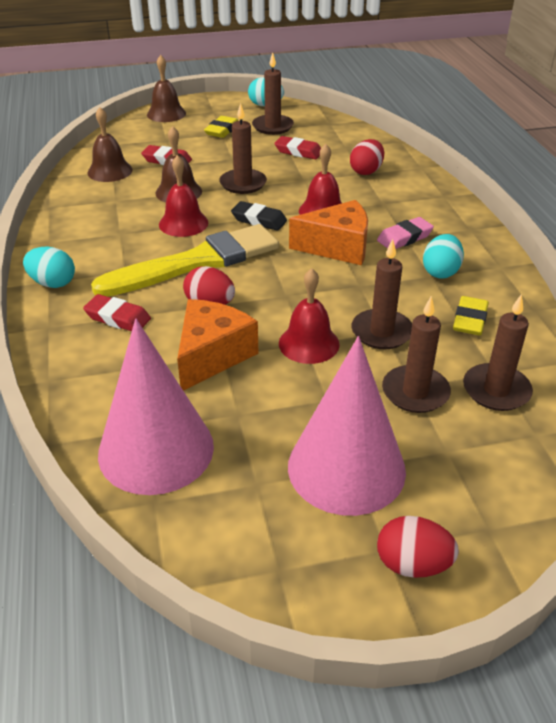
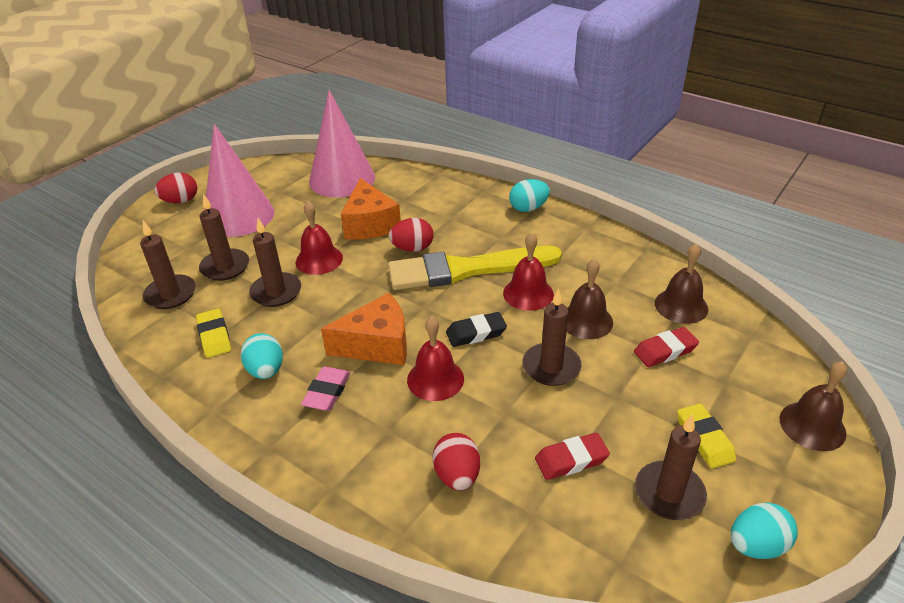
camera: 140 degrees right, 0 degrees up
(118, 318) = (455, 213): red eraser -> none
(196, 262) = (466, 269): yellow brush -> yellow brush turned 60 degrees clockwise
(337, 247) = (377, 345): orange cheese -> orange cheese turned 150 degrees counterclockwise

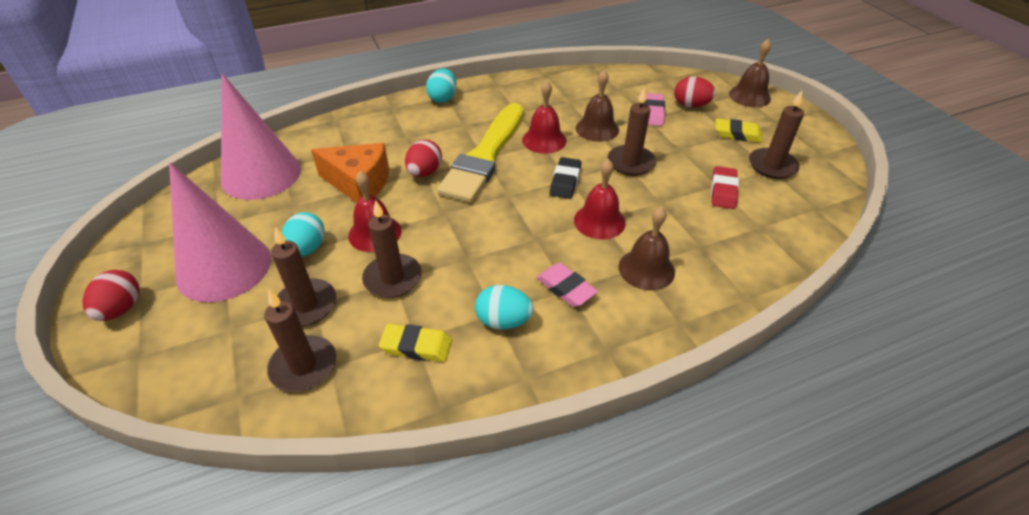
camera: 60 degrees left, 5 degrees up
(377, 345) = (532, 238): orange cheese -> none
(457, 475) = (706, 248): red egg -> red egg (691, 105)
(665, 351) = (652, 113): red eraser -> pink eraser
(681, 306) = (616, 88): brown bell -> brown bell (646, 269)
(756, 545) = (824, 154): turquoise egg -> turquoise egg (307, 249)

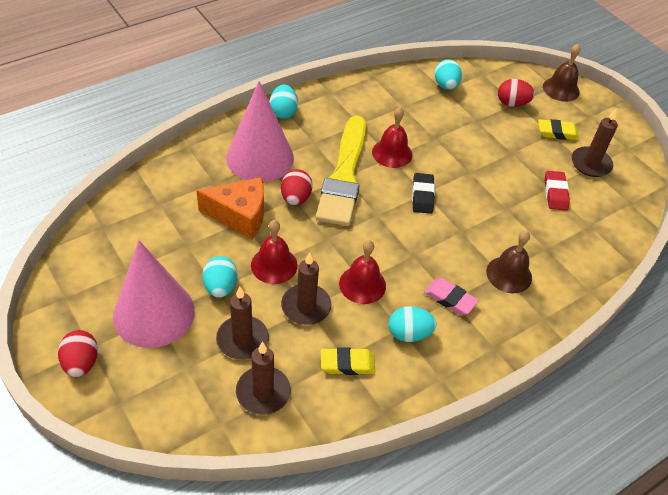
camera: 15 degrees left, 5 degrees up
(261, 174) = (143, 214): pink cone -> pink cone (260, 157)
(597, 129) = (436, 136): brown bell -> none
(599, 221) = (461, 233): red bell -> red bell (362, 284)
(621, 86) = (445, 85): none -> turquoise egg
(631, 162) = (473, 171): brown candle -> none
(652, 113) = (480, 115): pink eraser -> none

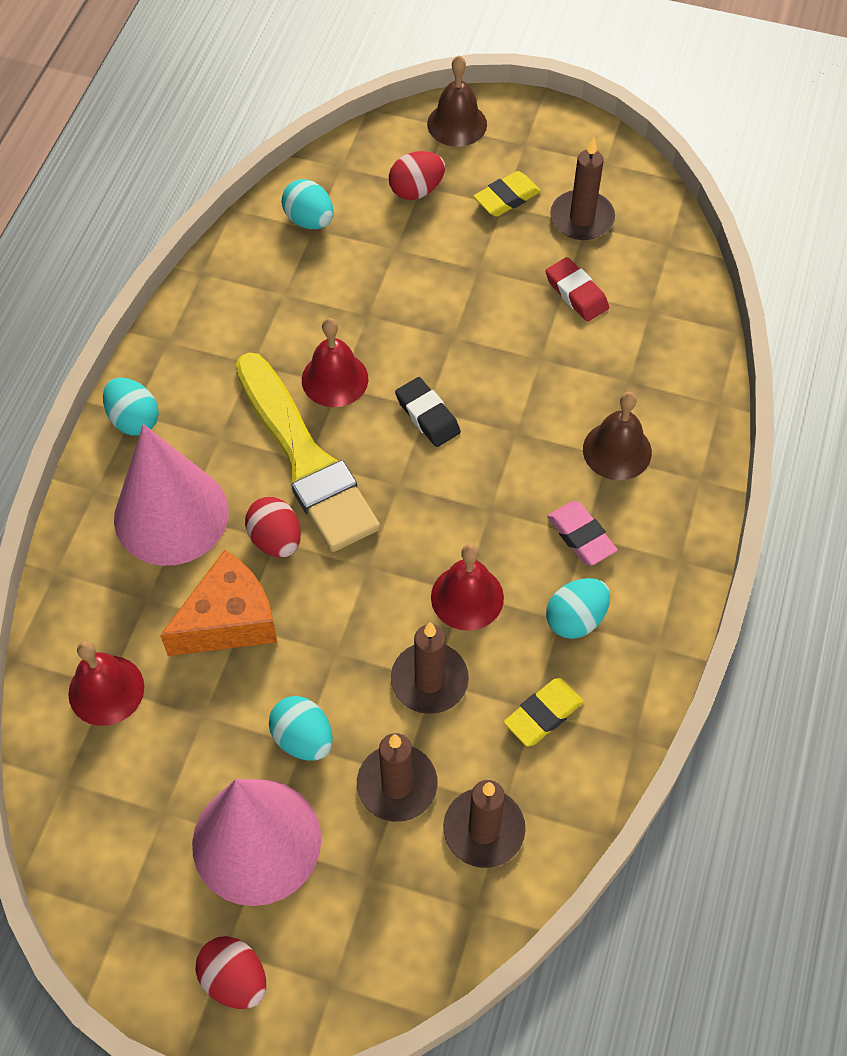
camera: 35 degrees left, 10 degrees up
(274, 265) = (339, 656): red bell -> red bell (106, 690)
(450, 299) = (581, 536): pink eraser -> pink eraser turned 60 degrees clockwise

